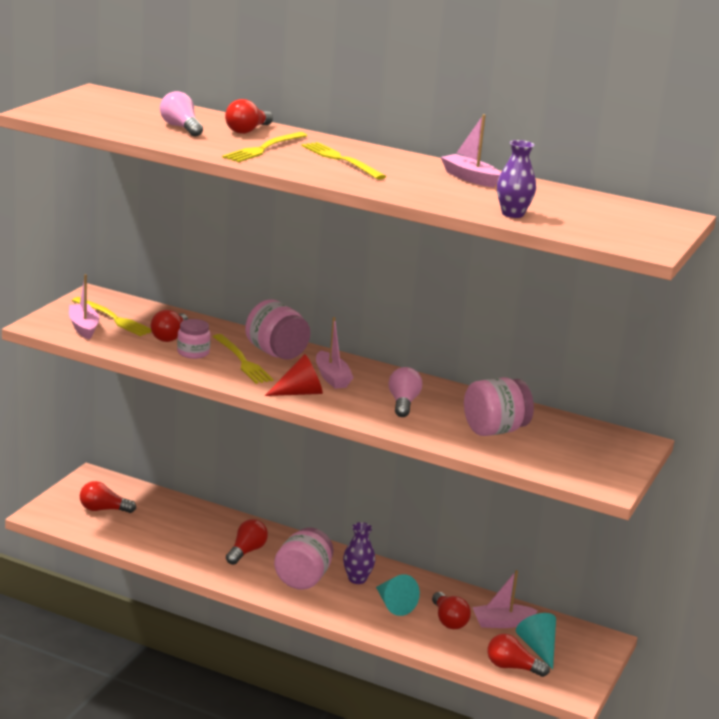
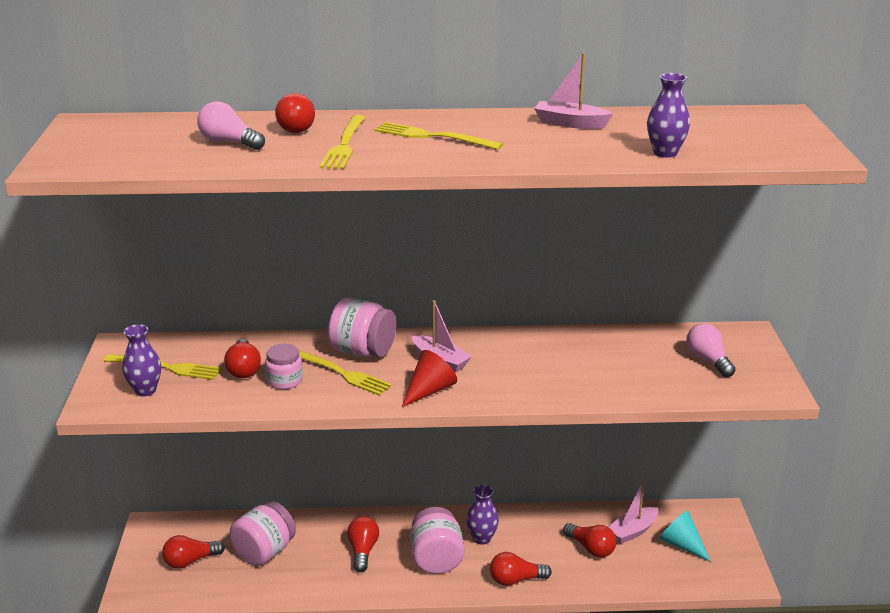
camera: 25 degrees left, 5 degrees up
(83, 327) = (145, 390): pink boat -> purple vase
(394, 604) = (534, 552): turquoise cone -> none
(403, 403) = (529, 366): pink light bulb -> pink light bulb (708, 360)
(495, 430) = (632, 366): pink jar -> pink jar (264, 552)
(512, 667) = (680, 574): red light bulb -> red light bulb (516, 580)

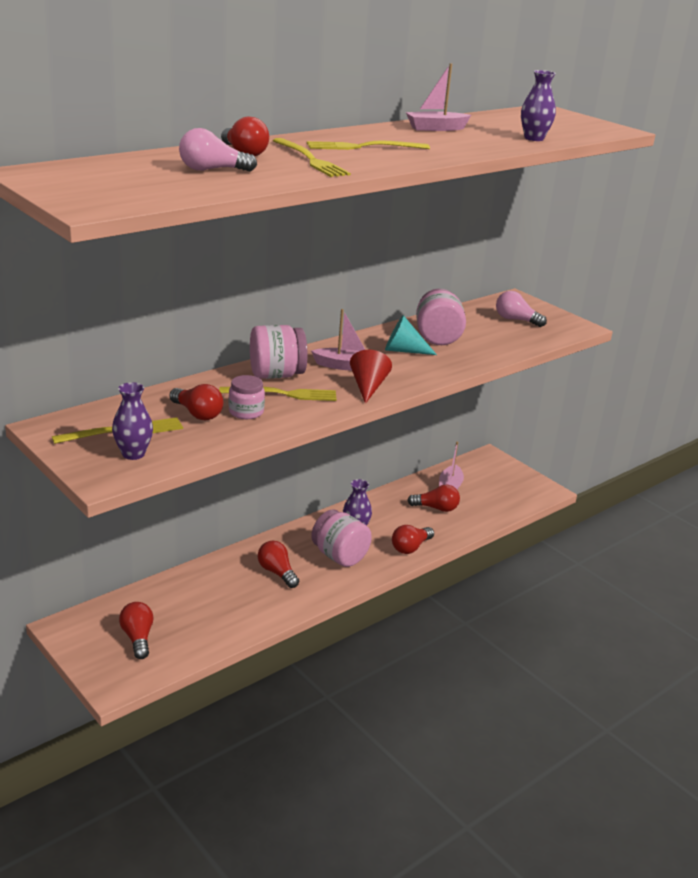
camera: 40 degrees left, 0 degrees up
(190, 561) = (138, 638): red light bulb -> red light bulb turned 135 degrees clockwise
(264, 552) = (196, 605): pink jar -> pink jar (437, 337)
(681, 544) = (488, 484): turquoise cone -> turquoise cone (403, 351)

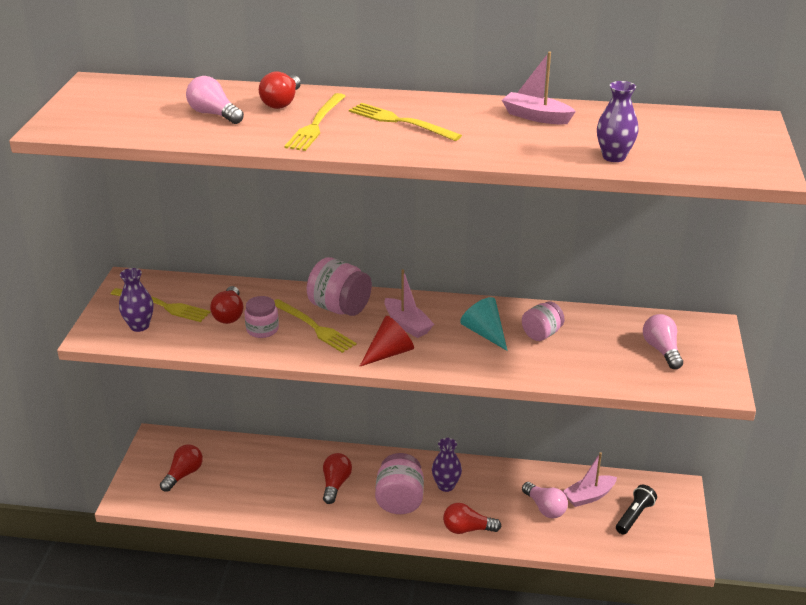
camera: 50 degrees right, 5 degrees up
(436, 508) = (545, 508): red light bulb -> pink light bulb
(437, 337) = (541, 334): pink jar -> pink jar, size x0.63
(490, 484) = (634, 516): none -> black flashlight

